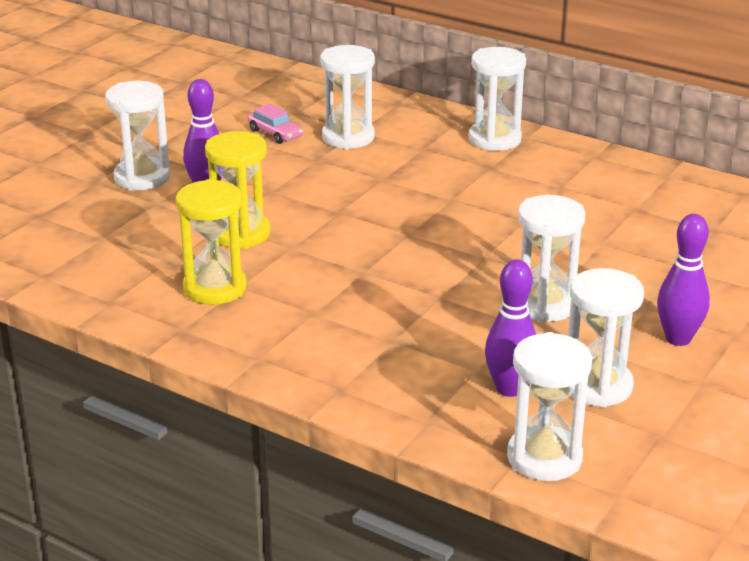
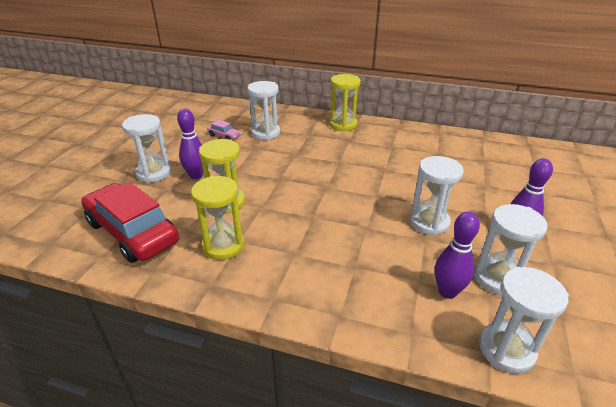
camera: 15 degrees left, 5 degrees up
(92, 253) = (132, 232): none -> red car
(494, 139) = (343, 125): white hourglass -> yellow hourglass

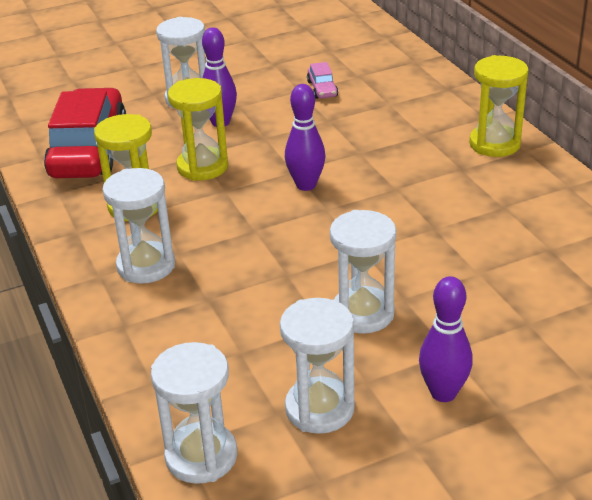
camera: 50 degrees right, 0 degrees up
(265, 133) = (374, 108): white hourglass -> white hourglass (146, 266)
(447, 292) = (246, 380): purple bowling pin -> purple bowling pin (306, 185)

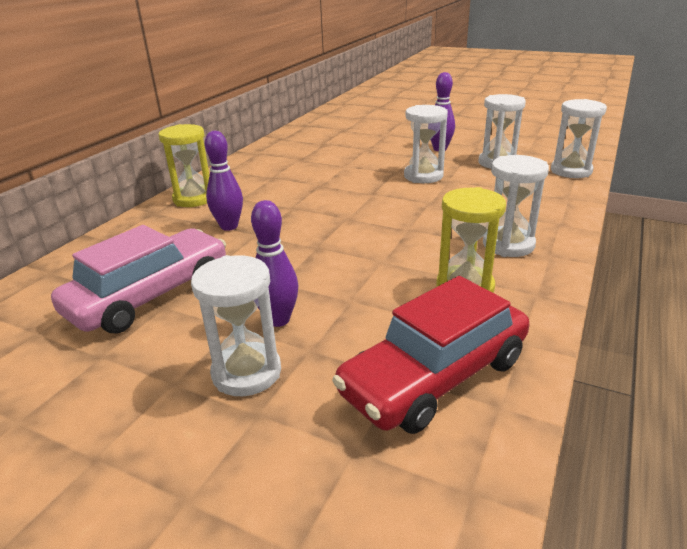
camera: 130 degrees left, 5 degrees down
(202, 167) = (366, 287): yellow hourglass -> none
(306, 185) = (329, 235): purple bowling pin -> purple bowling pin (229, 226)
(322, 89) = (150, 295): pink car -> pink car, size x2.43

